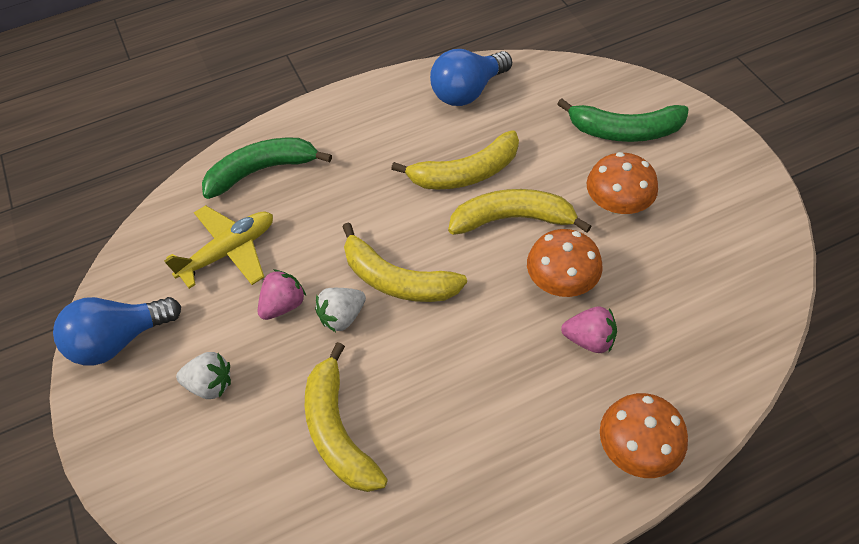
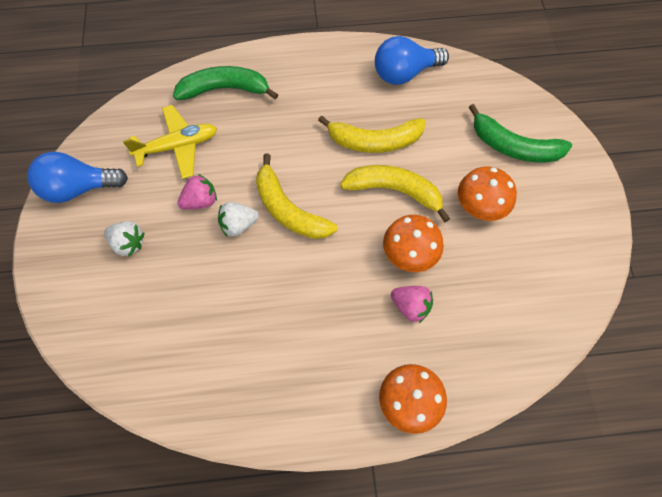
camera: 15 degrees right, 10 degrees up
(338, 430) = (202, 309): yellow banana -> none

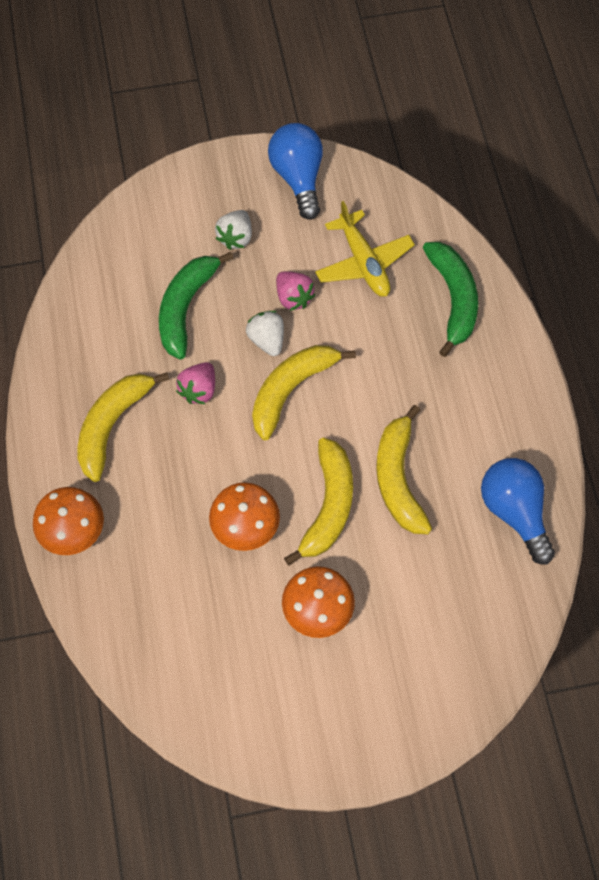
camera: 85 degrees right, 0 degrees up
(305, 362) = (113, 425): none -> yellow banana
(410, 306) = (179, 529): pink strawberry -> pink strawberry (199, 390)
(513, 146) = (413, 655): green banana -> green banana (186, 307)

